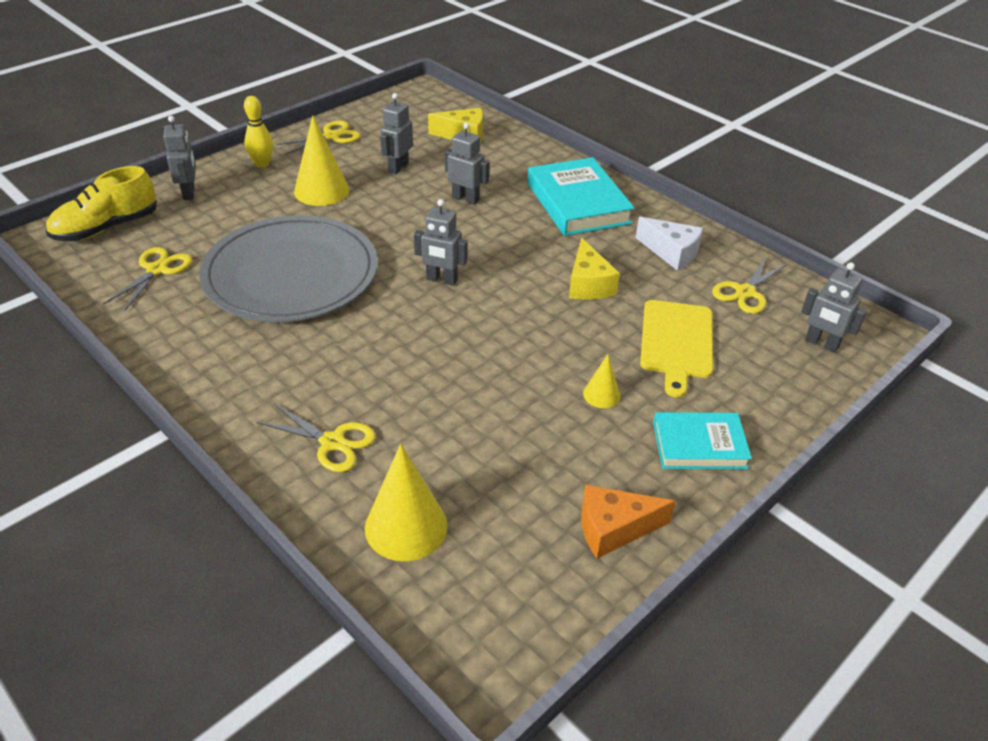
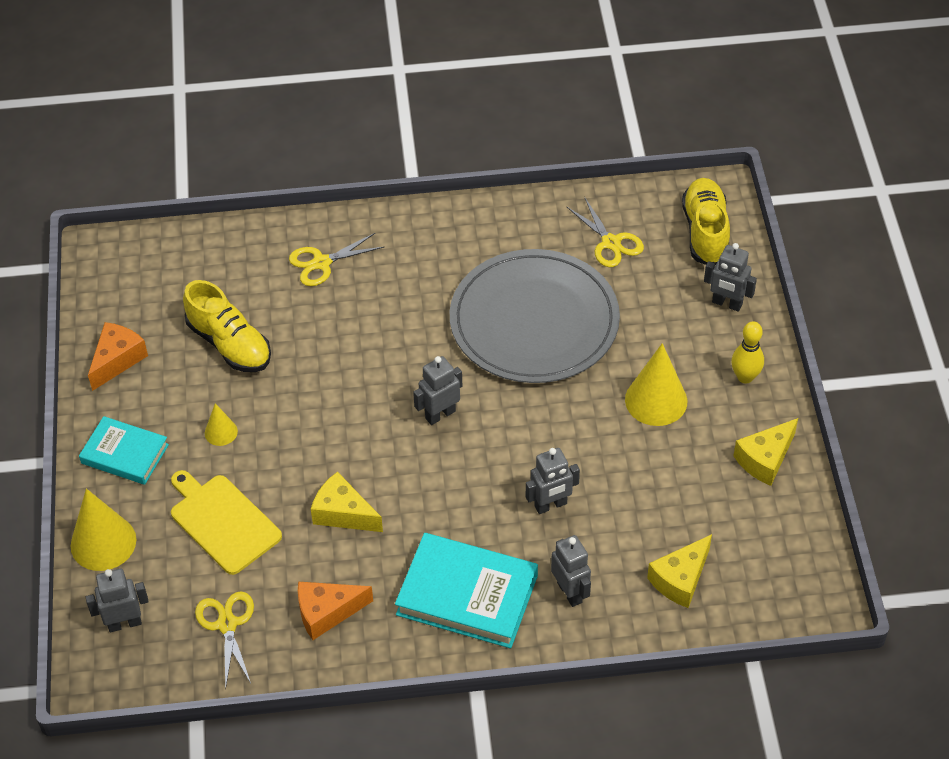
camera: 130 degrees right, 10 degrees up
(332, 136) = (765, 459): yellow scissors -> yellow cheese
(398, 167) = (654, 482): grey robot -> grey robot (570, 592)
(406, 526) = (220, 265): yellow cone -> yellow cone (103, 542)
(502, 450) = (230, 344): none -> yellow shoe
(671, 253) = (327, 612): white cheese -> orange cheese
(699, 445) = (125, 454): turquoise book -> turquoise book turned 75 degrees clockwise

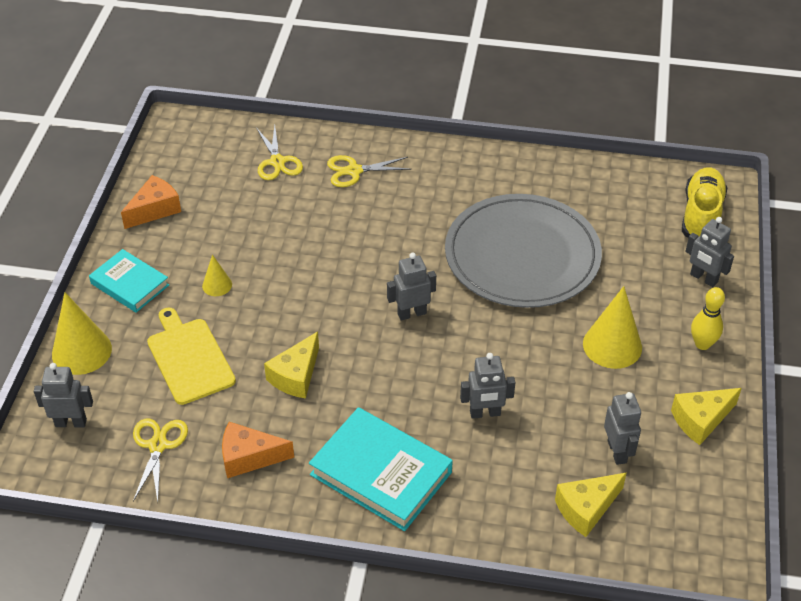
camera: 15 degrees right, 5 degrees down
(230, 344) = (252, 217): yellow shoe -> none
(343, 513) = (296, 376): yellow cheese -> yellow cheese turned 105 degrees counterclockwise
(570, 592) = (477, 494): grey robot -> grey robot (617, 451)
(611, 243) = (612, 207): yellow scissors -> yellow scissors (277, 162)

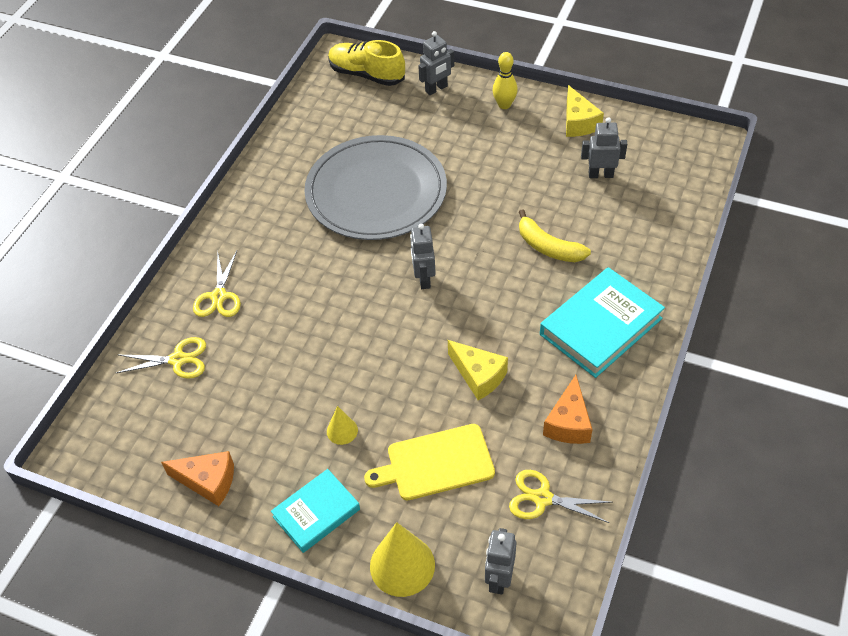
camera: 75 degrees left, 5 degrees up
(155, 210) = (208, 481): orange cheese -> orange cheese turned 135 degrees clockwise
(485, 413) = (548, 247): grey robot -> yellow banana
(586, 509) = (652, 203): yellow cheese -> none
(612, 345) = (493, 156): yellow cone -> none

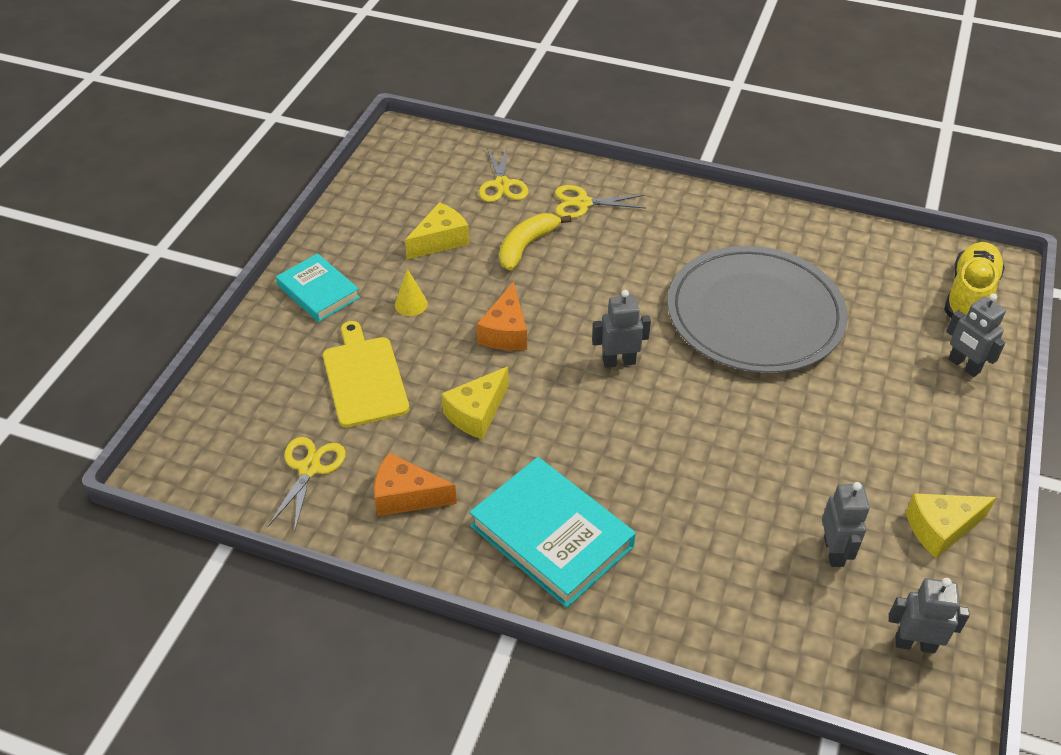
camera: 85 degrees right, 5 degrees down
(208, 481) = (362, 218): orange cheese -> orange cheese (505, 332)
(254, 410) = (440, 240): none -> yellow cheese
(402, 565) = (251, 355): yellow cone -> none
(499, 578) = (222, 430): grey robot -> grey robot (914, 644)
(504, 105) = (953, 440): yellow bowling pin -> none
(548, 247) = (684, 484): yellow banana -> yellow banana (527, 246)

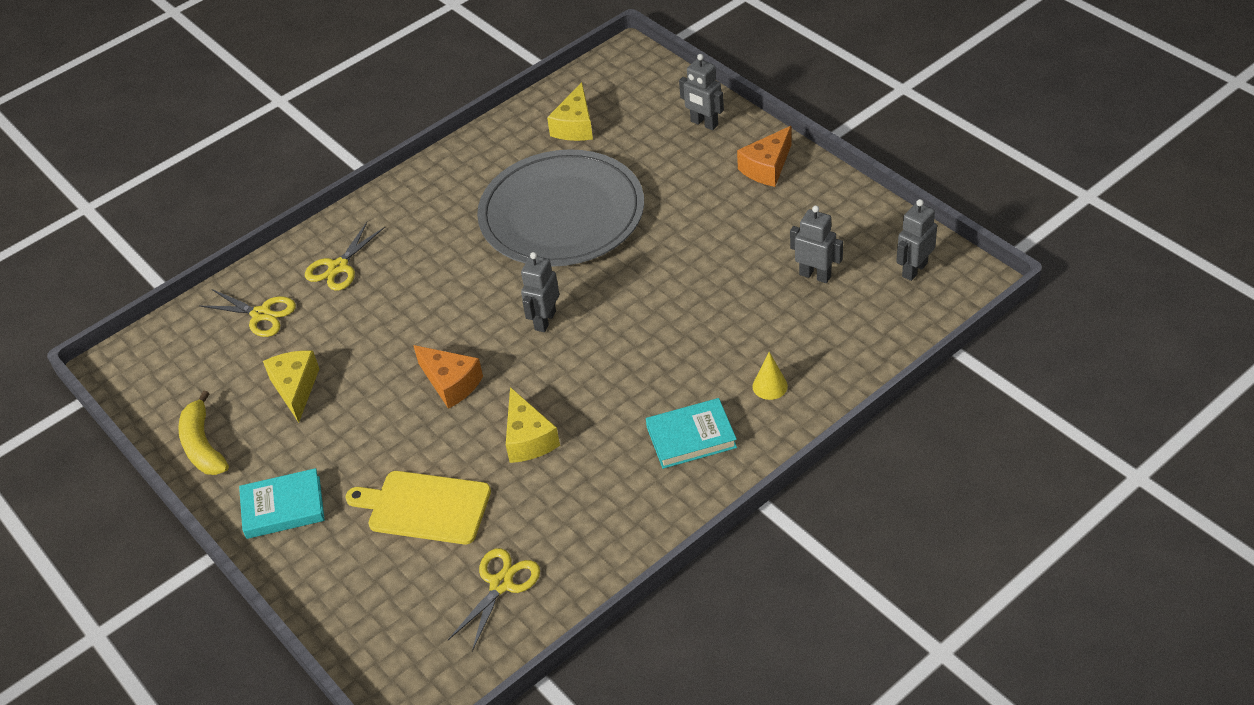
camera: 55 degrees left, 0 degrees up
(309, 468) = (501, 584): yellow scissors -> yellow scissors turned 75 degrees clockwise
(406, 496) = (583, 521): orange cheese -> orange cheese (767, 167)
(411, 304) = (360, 440): yellow cone -> yellow cone (770, 386)
(527, 246) = (358, 328): yellow banana -> yellow banana (203, 445)
(551, 536) = (691, 437): turquoise book -> turquoise book, size x0.63
(940, 529) = (834, 209): yellow cheese -> yellow cheese (575, 126)
(963, 366) = (704, 123): grey robot -> grey robot turned 45 degrees clockwise
(969, 295) = (641, 85): yellow shoe -> none

